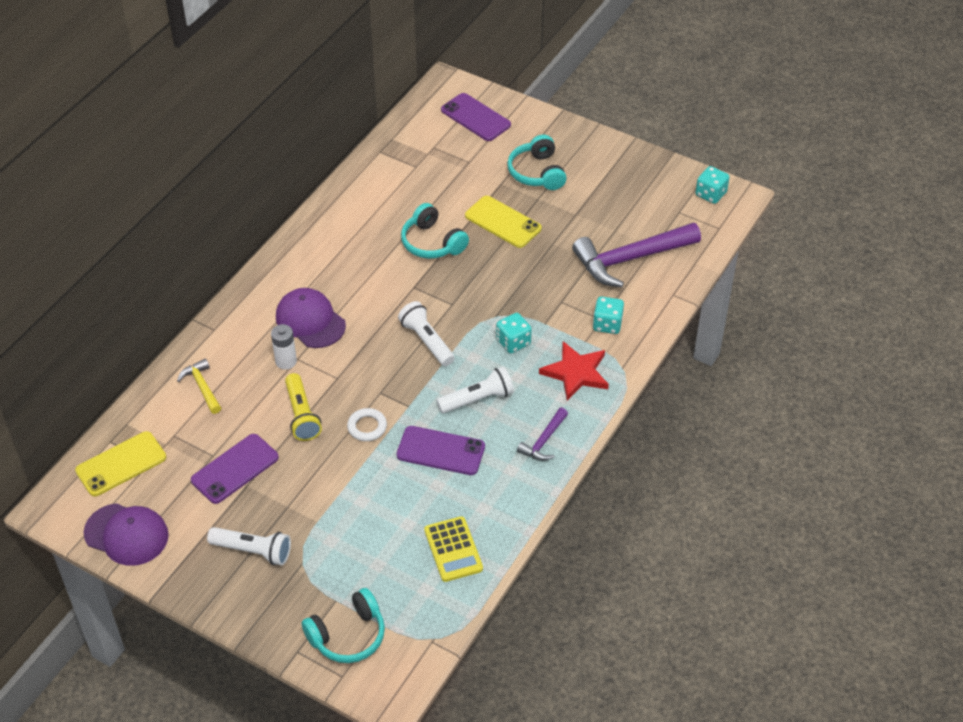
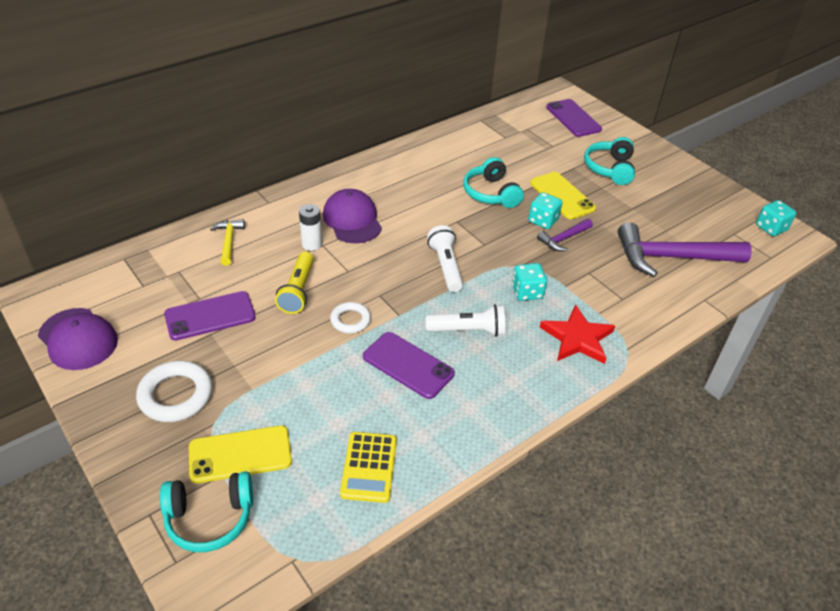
camera: 20 degrees right, 5 degrees down
(121, 464) = (118, 279): yellow phone -> yellow phone (240, 454)
(253, 551) = (176, 395): white flashlight -> white ring
(544, 441) = (516, 391): purple hammer -> purple hammer (563, 239)
(607, 324) = (627, 305): turquoise dice -> turquoise dice (543, 221)

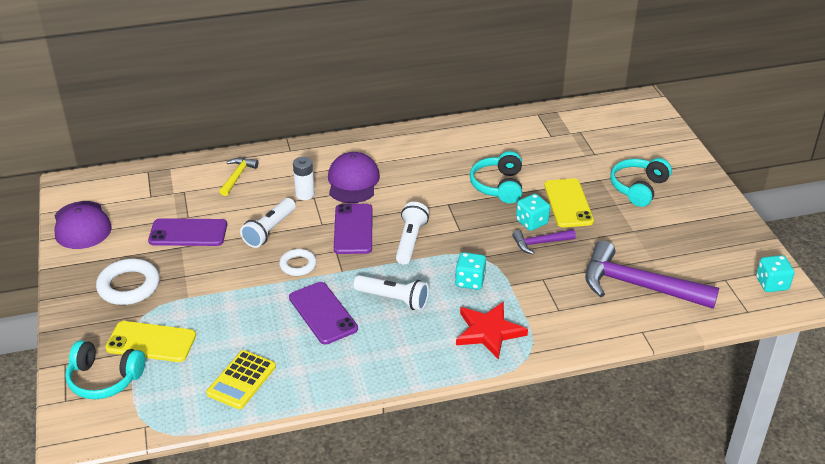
camera: 25 degrees right, 5 degrees down
(298, 291) = (269, 230): yellow flashlight -> white flashlight
(573, 118) = (637, 130): purple phone -> purple phone (353, 229)

